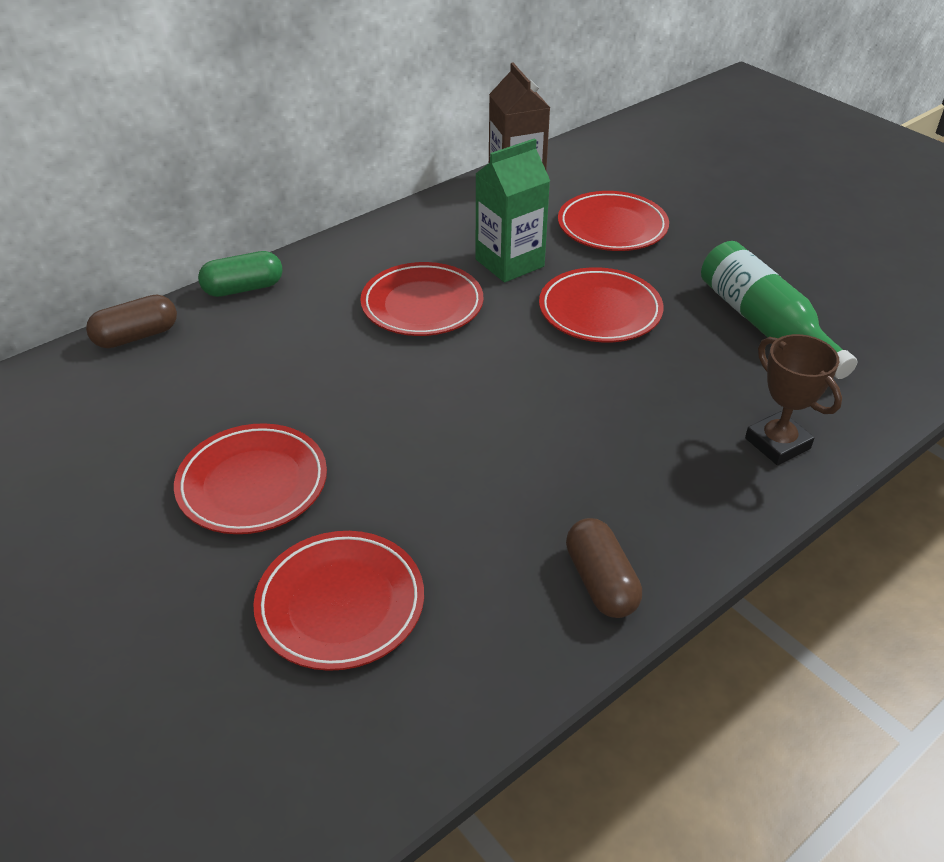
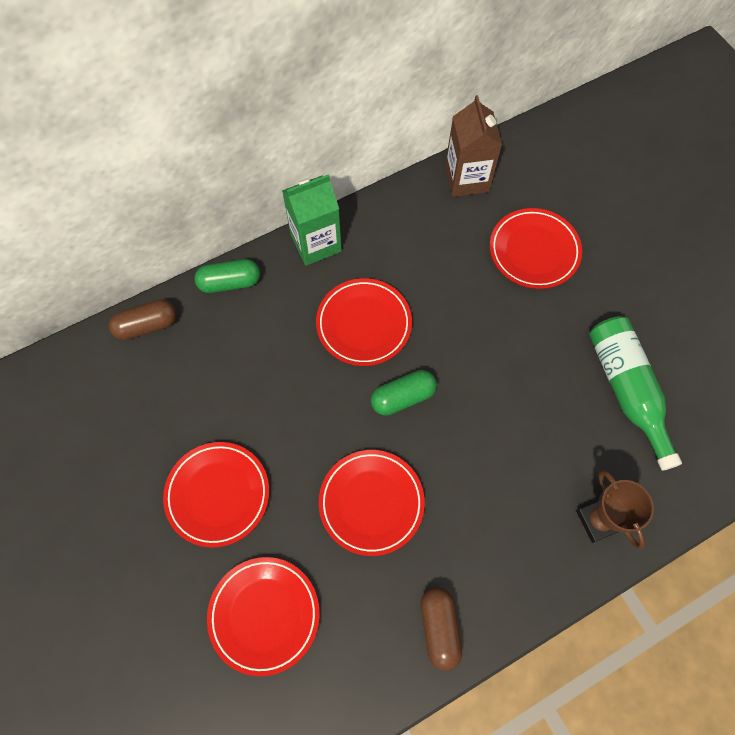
camera: 10 degrees right, 25 degrees up
(488, 362) = (403, 397): none -> green capsule
(509, 263) = (441, 284): green carton -> green carton (316, 243)
(600, 311) = (500, 353): red plate -> red plate (371, 503)

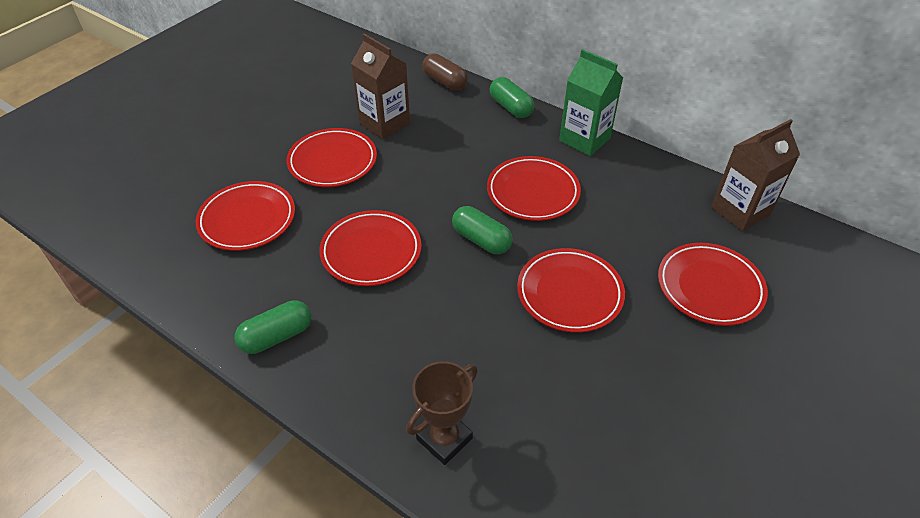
camera: 65 degrees right, 20 degrees down
(183, 417) = (384, 123): none -> brown carton
(439, 628) = (277, 336): brown capsule -> green capsule
(496, 356) = (569, 293): none -> red plate
(626, 390) = (613, 421): green bottle -> none

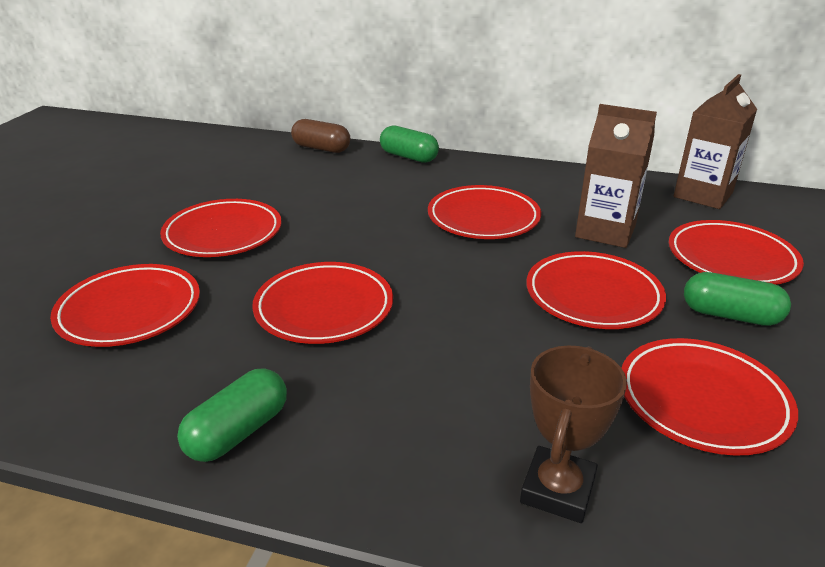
camera: 20 degrees left, 15 degrees down
(384, 123) = (271, 191): brown carton -> brown carton (605, 231)
(481, 240) = (455, 269): green capsule -> green capsule (730, 315)
(584, 139) = (505, 168): green carton -> none
(586, 406) = (702, 400): none -> red plate

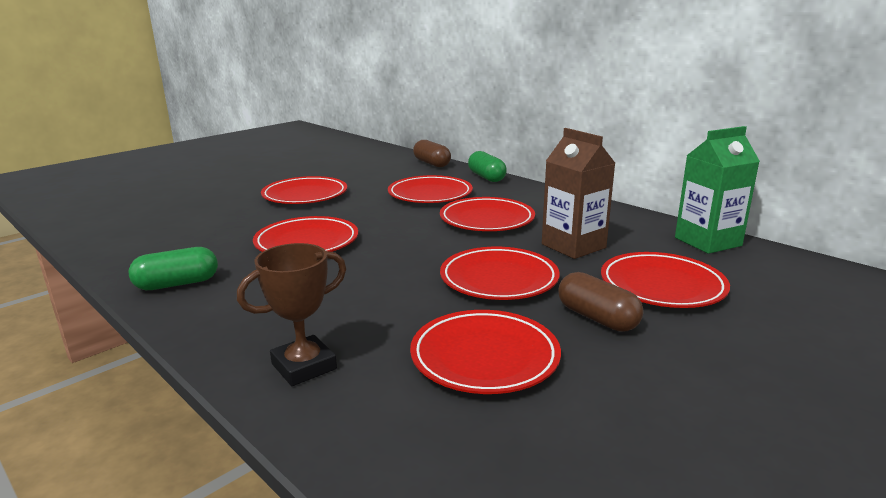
camera: 30 degrees right, 10 degrees down
(129, 310) = (205, 219): red plate -> red plate (430, 194)
(703, 195) = (707, 242): brown carton -> green carton
(730, 315) = (597, 318): green capsule -> brown capsule

